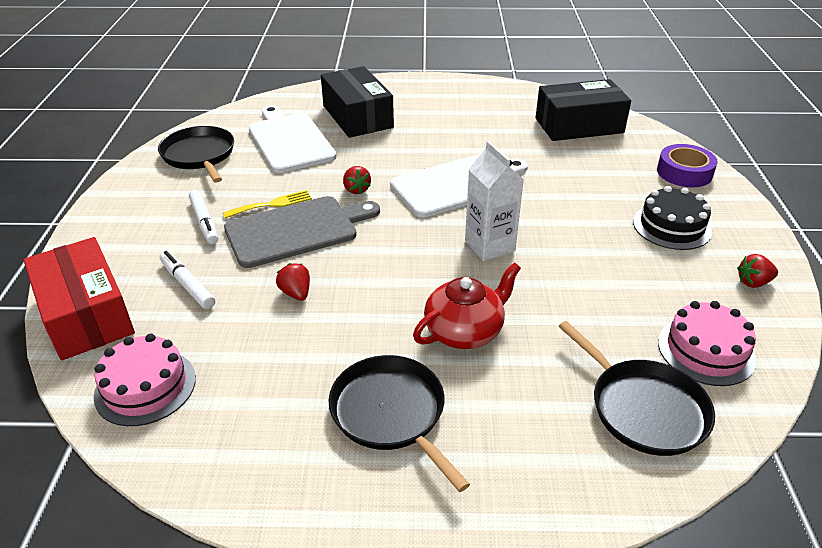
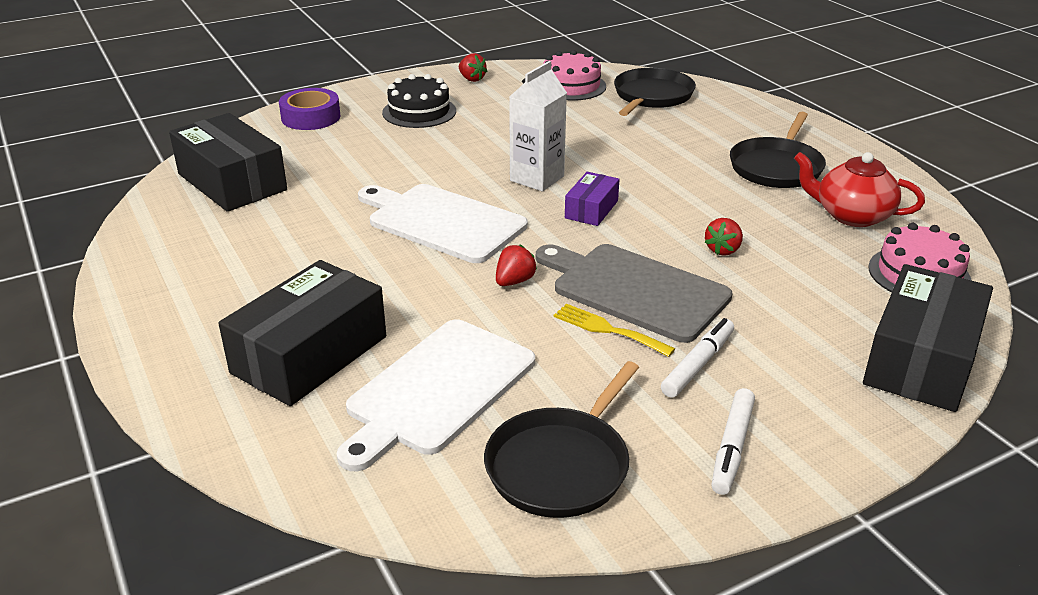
camera: 120 degrees left, 5 degrees down
(86, 314) = (921, 360): red box -> black box
(187, 285) = (798, 318): white marker -> white marker (732, 448)
(415, 254) = (591, 209): none -> purple box
(465, 331) = (662, 162): red teapot -> red teapot (851, 215)

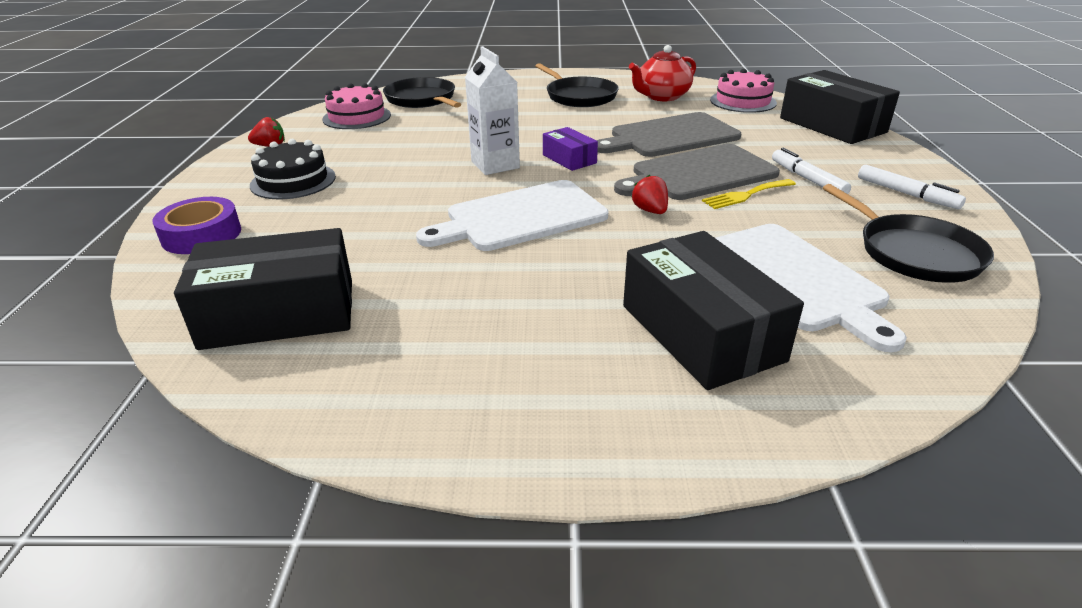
camera: 60 degrees left, 0 degrees up
(723, 250) = (670, 136): red strawberry -> grey cutting board

